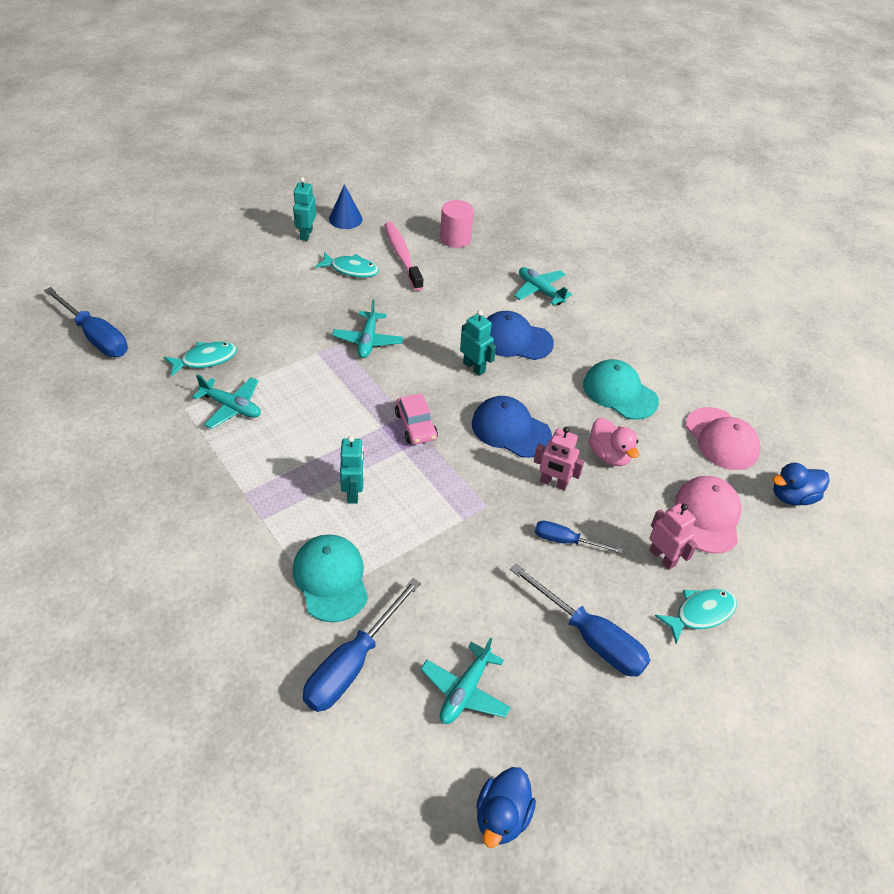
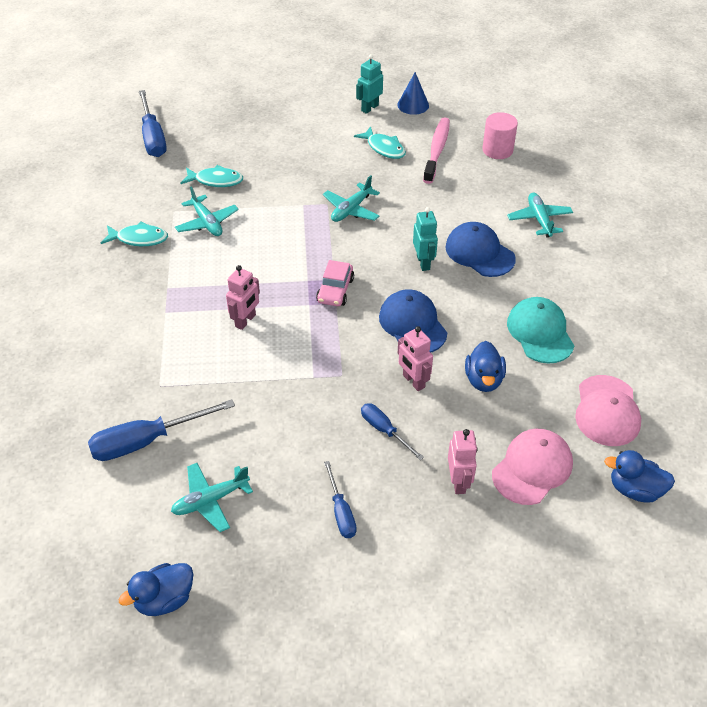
camera: 35 degrees right, 0 degrees up
(331, 579) = (179, 375): turquoise cap -> none
(353, 492) = (245, 321): turquoise robot -> pink robot
(590, 637) = (341, 512): blue screwdriver -> blue screwdriver, size x0.58
(609, 455) = (483, 380): pink duck -> blue duck
(700, 613) = (453, 541): turquoise fish -> turquoise fish (139, 239)

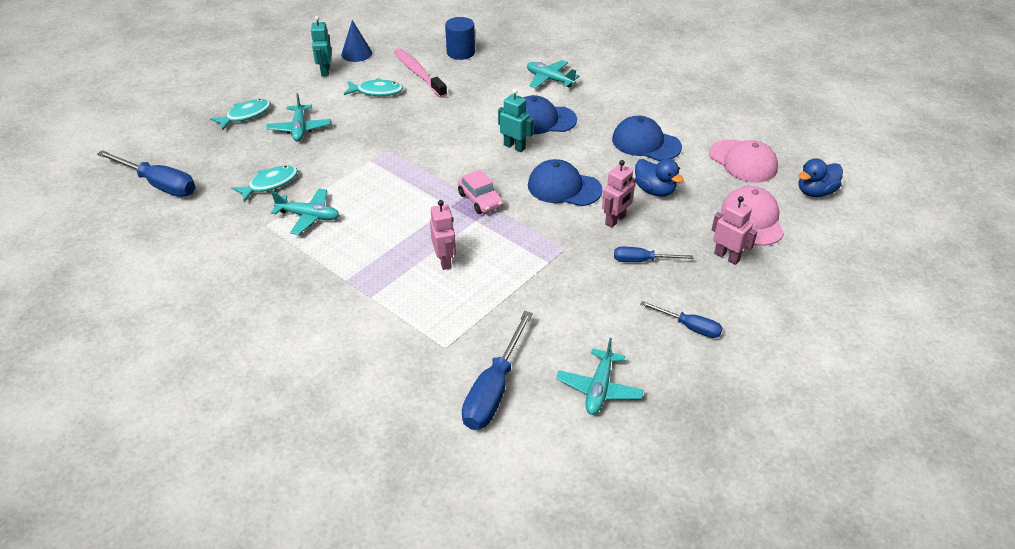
camera: 45 degrees left, 5 degrees down
(139, 239) = (264, 262): turquoise fish -> turquoise fish (246, 115)
(164, 599) = (665, 473): blue duck -> none
(351, 209) = (413, 143): turquoise plane -> turquoise plane (299, 129)
(413, 381) = (615, 220): pink robot -> pink robot turned 60 degrees counterclockwise
(497, 150) = (460, 52): pink cylinder -> blue cylinder
(540, 332) = (646, 143): turquoise cap -> blue cap

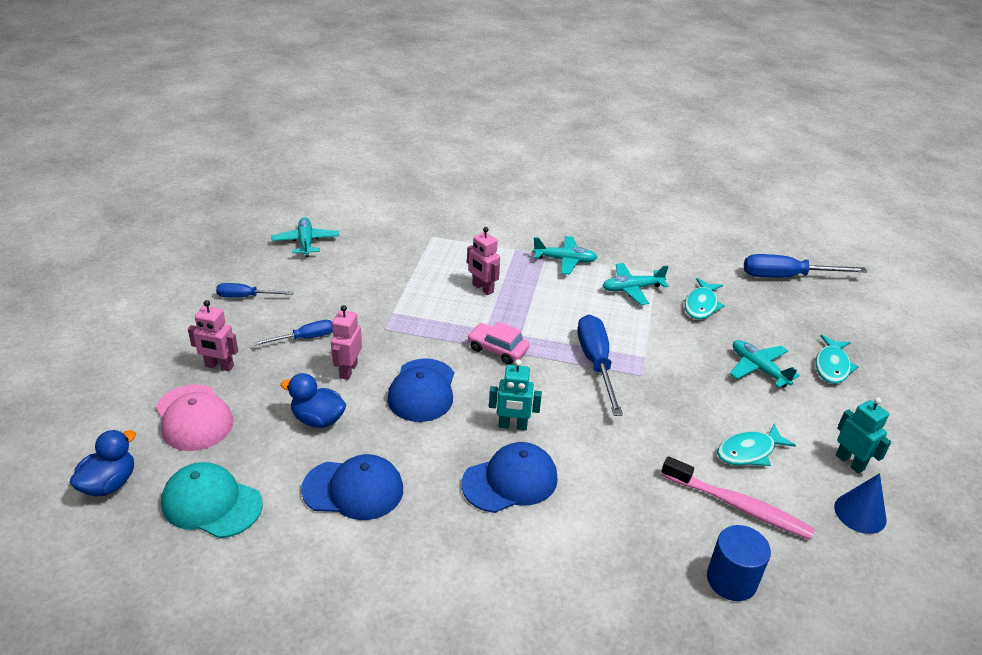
camera: 150 degrees right, 5 degrees down
(494, 390) = (380, 224): blue screwdriver -> blue screwdriver (596, 363)
(549, 79) = (554, 569): turquoise plane -> turquoise plane (565, 260)
(564, 187) = (422, 390): blue cap -> blue cap turned 105 degrees clockwise
(743, 161) = (211, 503): pink cap -> turquoise cap

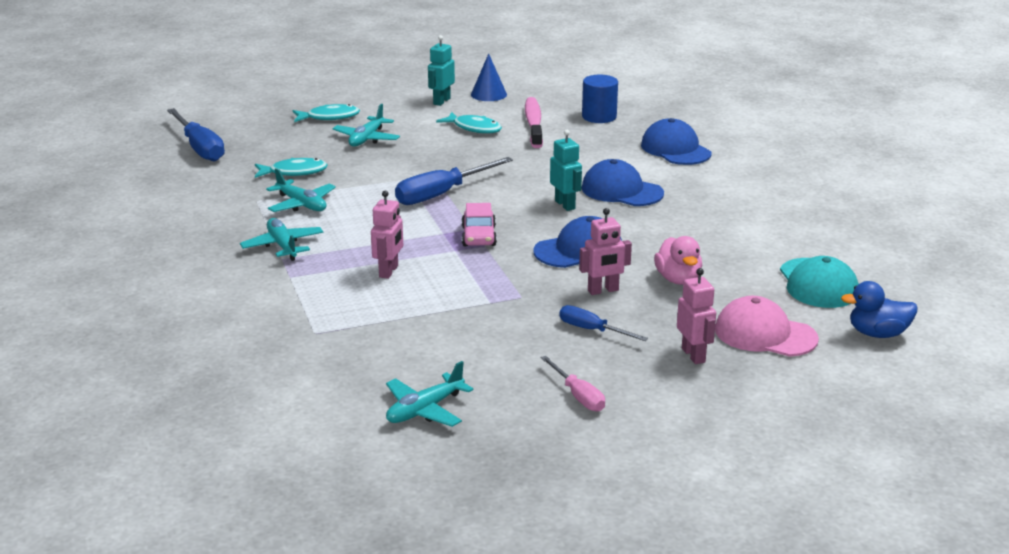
camera: 120 degrees left, 10 degrees down
(194, 418) = (765, 334): pink cap -> pink cap turned 90 degrees counterclockwise
(246, 297) = (578, 396): blue screwdriver -> pink screwdriver
(318, 419) = (678, 279): blue duck -> pink duck
(353, 489) = (718, 239): blue cap -> blue cap (675, 149)

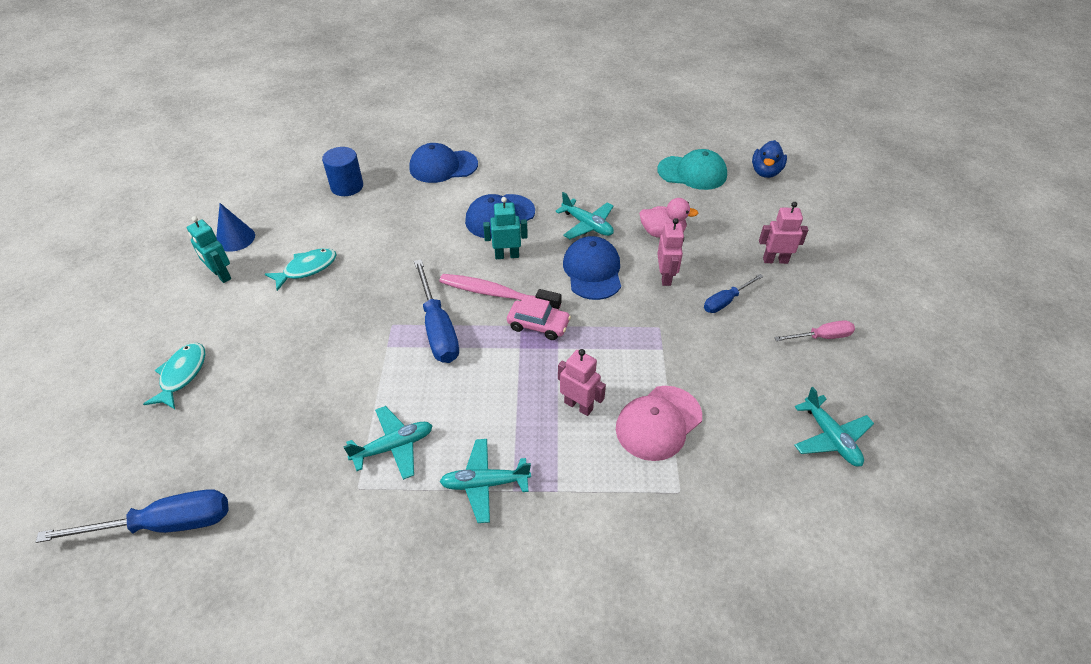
camera: 70 degrees left, 20 degrees up
(294, 172) = (307, 437): turquoise fish -> none
(367, 139) = (267, 355): turquoise plane -> turquoise plane (587, 225)
(533, 124) = (329, 228): pink toothbrush -> pink toothbrush (496, 294)
(765, 334) = (754, 218): pink cap -> pink cap (658, 423)

